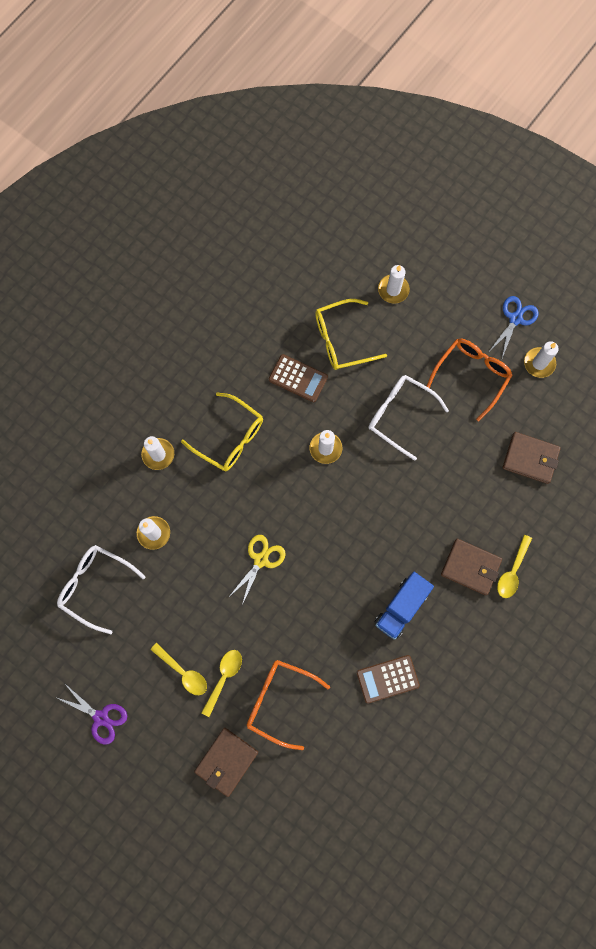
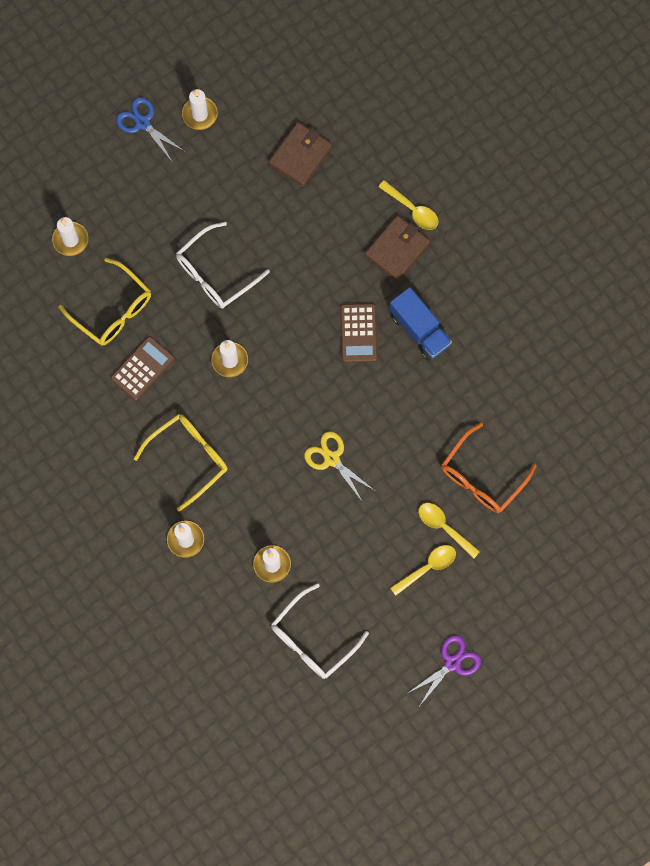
camera: 75 degrees left, 0 degrees up
(226, 761) = (528, 545): brown wallet -> none
(342, 339) = (112, 309): yellow glasses -> yellow glasses turned 45 degrees counterclockwise
(387, 679) = (487, 363): brown calculator -> brown calculator (358, 333)
(471, 376) = (193, 187): orange glasses -> none

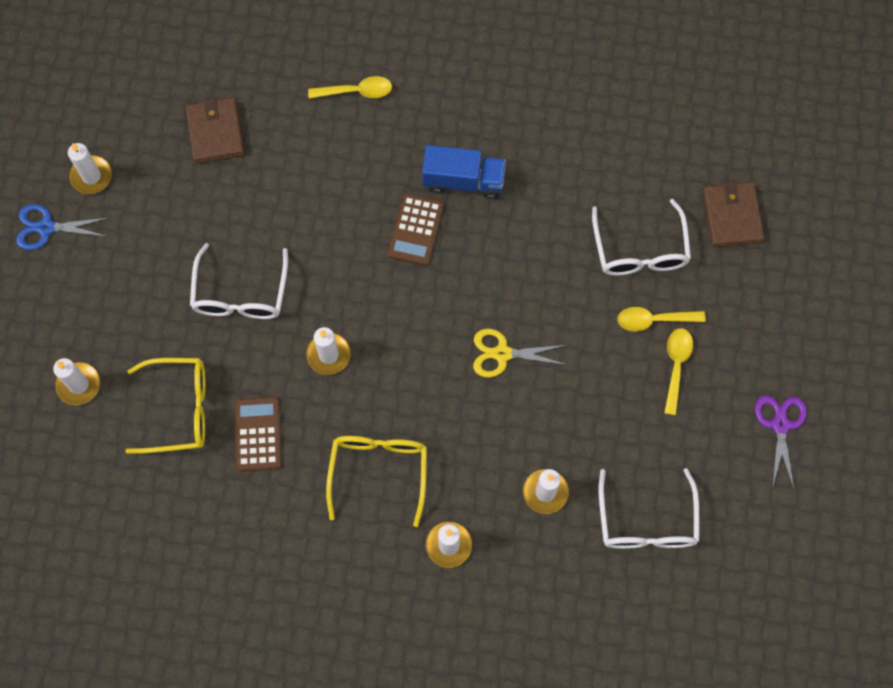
camera: 45 degrees left, 5 degrees down
(358, 333) = (415, 230): brown calculator -> brown calculator turned 60 degrees clockwise
(397, 249) = (377, 134): brown wallet -> brown wallet (732, 216)
(482, 476) = (639, 249): orange glasses -> white glasses

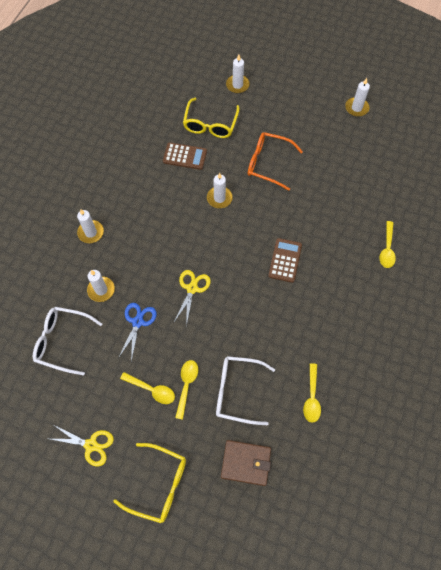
camera: 105 degrees right, 5 degrees down
(46, 228) = (330, 84): blue scissors -> blue scissors (138, 322)
(215, 132) = (372, 170): brown wallet -> none
(240, 293) = (269, 164): white glasses -> orange glasses
(378, 473) = (143, 208): yellow glasses -> yellow glasses (158, 484)
(415, 230) = (285, 260): brown calculator -> brown calculator turned 75 degrees clockwise
(463, 180) = (312, 295): blue truck -> none
(616, 152) = (312, 397): none -> yellow spoon
(780, 425) = (91, 445): purple scissors -> yellow scissors

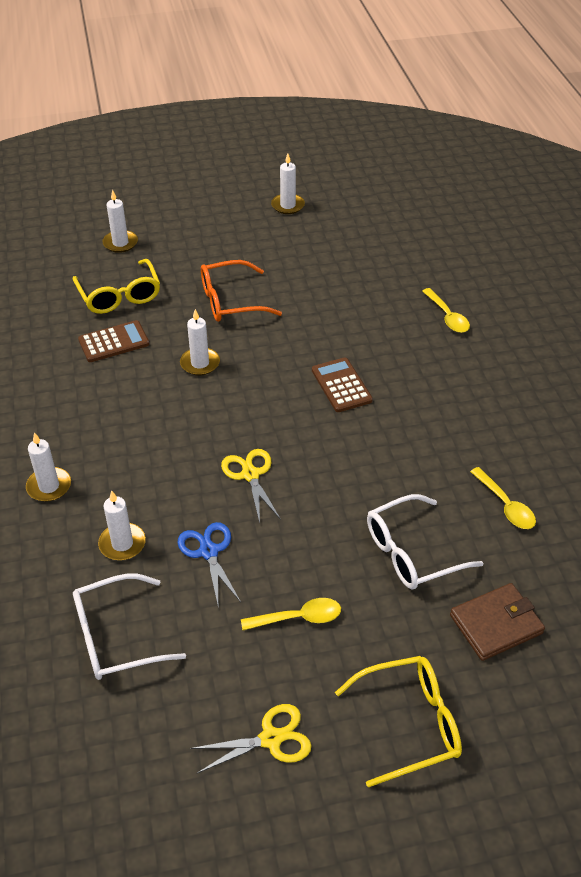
camera: 35 degrees left, 20 degrees down
(186, 385) = (340, 584): yellow spoon -> none

